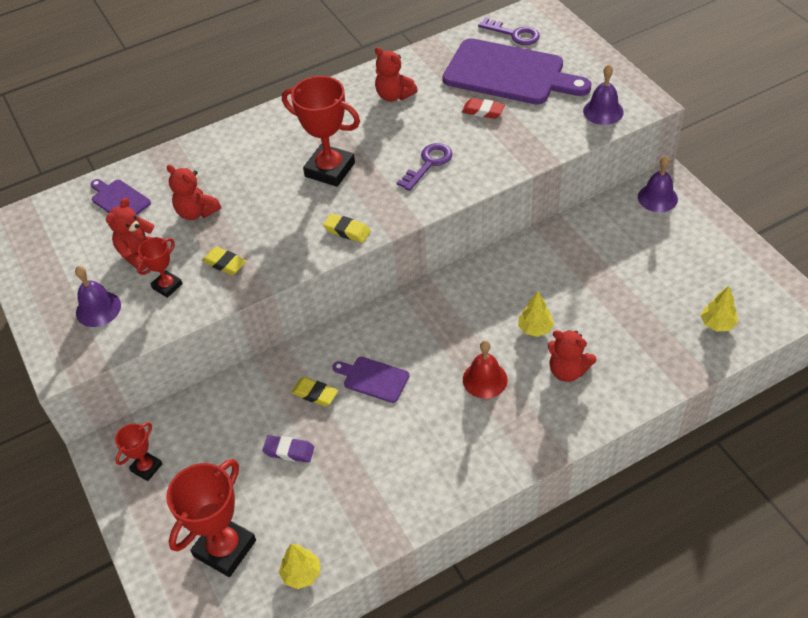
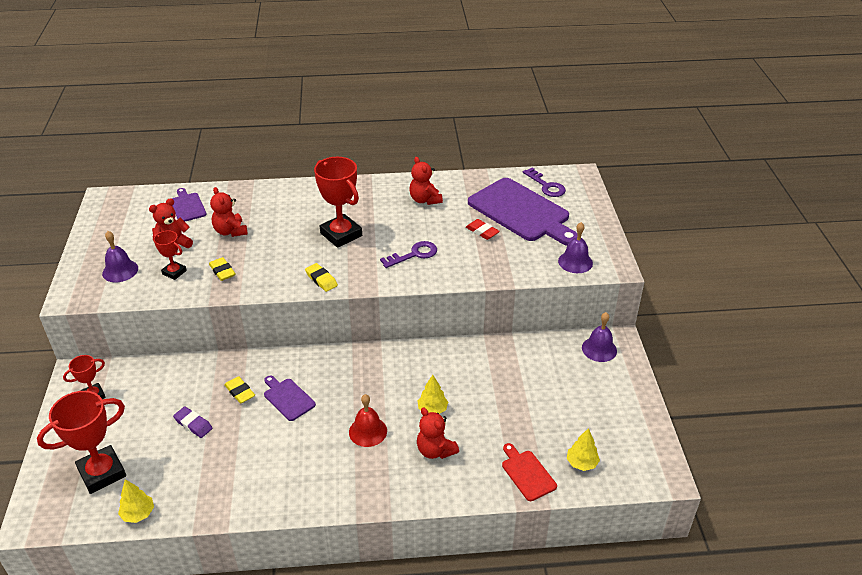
camera: 20 degrees right, 10 degrees down
(167, 286) = (174, 272): red trophy -> red trophy turned 60 degrees clockwise
(673, 356) = (527, 473): none -> red cutting board

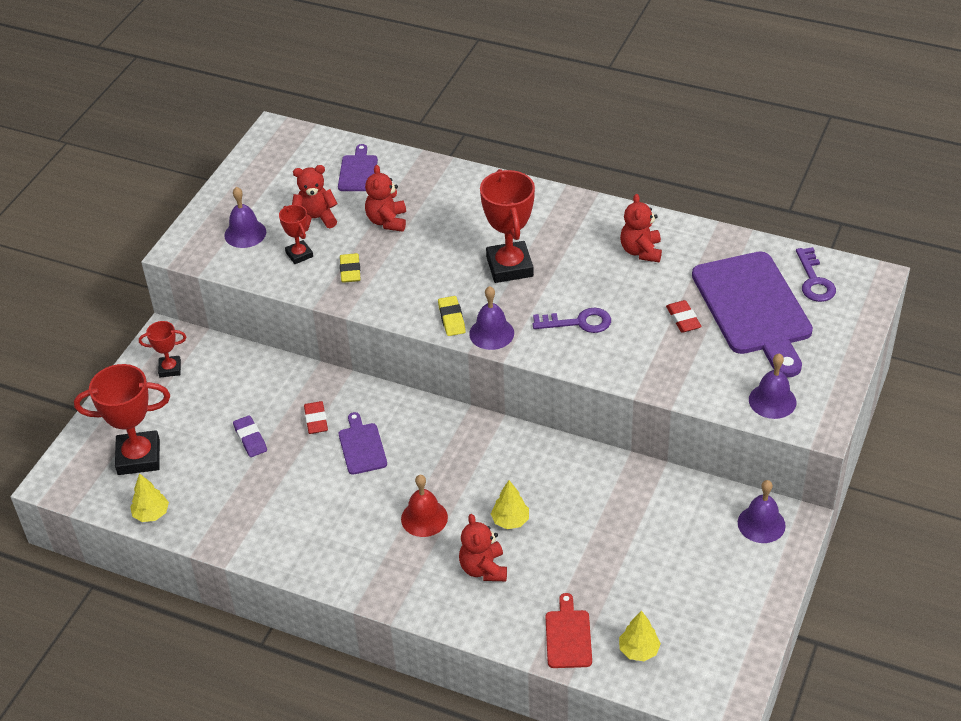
camera: 30 degrees right, 5 degrees up
(240, 392) = (316, 420): yellow eraser -> red eraser
(357, 280) = (491, 333): none -> purple bell

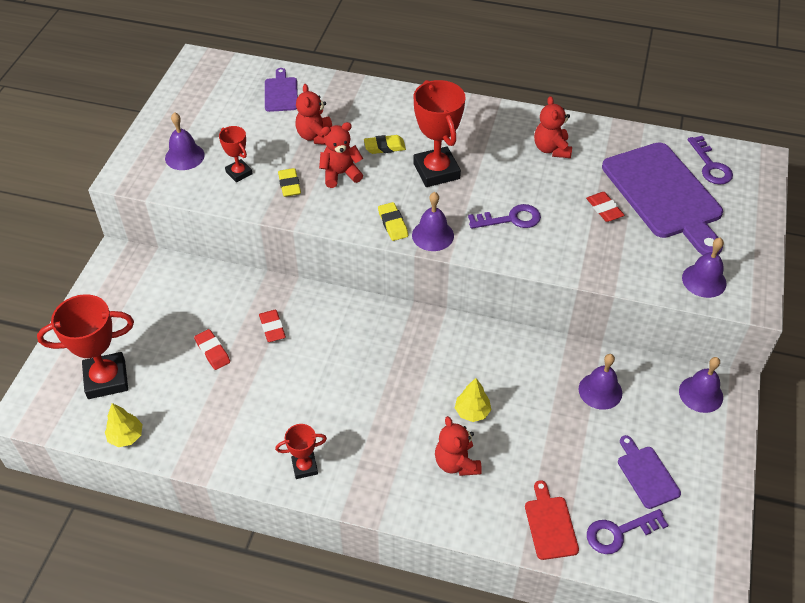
camera: 10 degrees left, 5 degrees up
(170, 369) = (126, 289): red trophy -> red trophy (304, 467)
(250, 439) = (212, 351): purple eraser -> red eraser
(316, 219) = (249, 138): red teddy bear -> red teddy bear (340, 174)
(362, 446) = (320, 350): purple cutting board -> purple cutting board (646, 474)
(424, 518) = (391, 416): red bell -> none
(459, 237) = (384, 147): none -> yellow eraser
(639, 650) = (619, 532): yellow tree -> purple key
(652, 511) = (600, 391): none -> purple bell

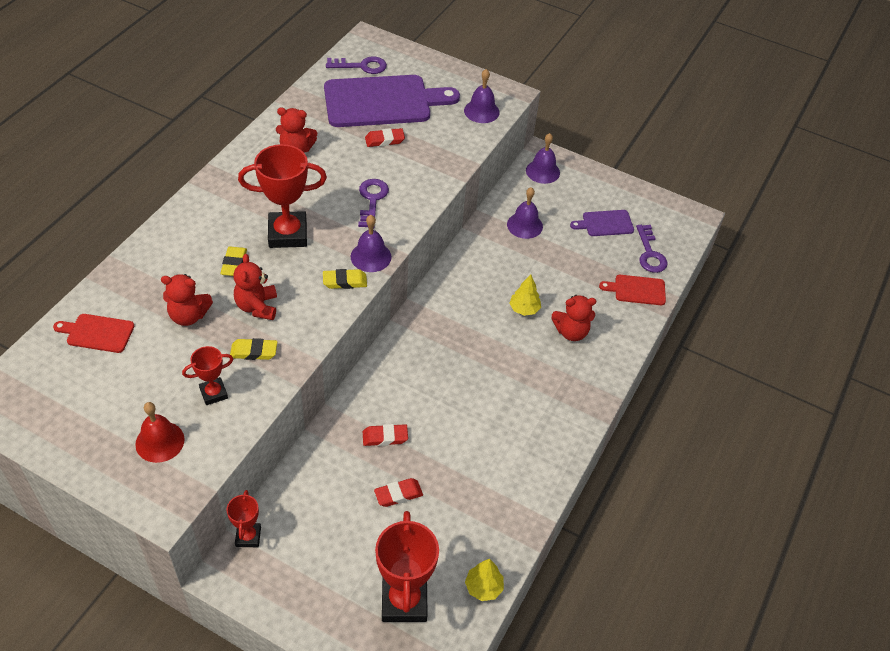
camera: 80 degrees left, 0 degrees up
(184, 156) = (160, 441): purple bell -> red bell
(281, 93) = (97, 333): purple cutting board -> red cutting board
(304, 467) = (552, 439): red trophy -> red trophy (248, 536)

